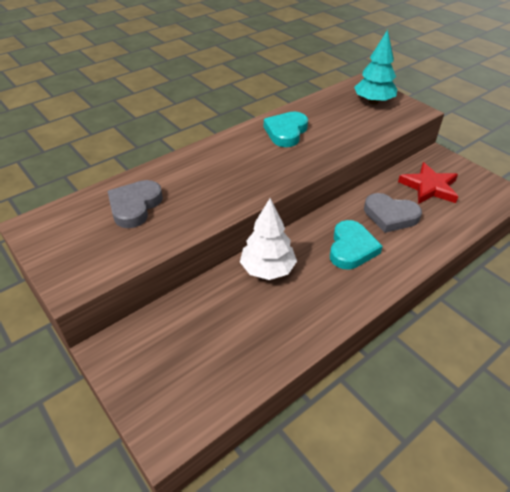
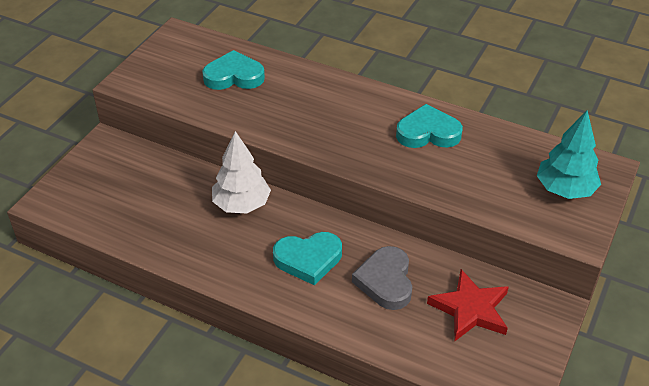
camera: 65 degrees right, 0 degrees up
(135, 206) = (234, 76): grey heart -> turquoise heart

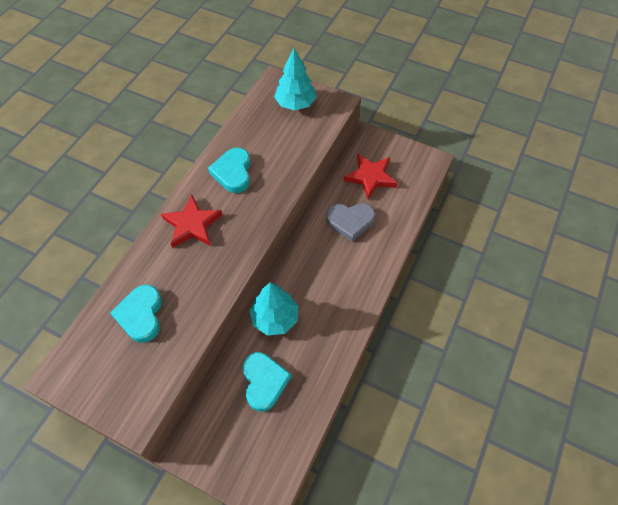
camera: 90 degrees left, 15 degrees up
(241, 204) = (275, 318): white tree -> turquoise tree
(308, 259) = (332, 269): turquoise heart -> turquoise heart (264, 382)
(347, 103) = (192, 224): none -> red star

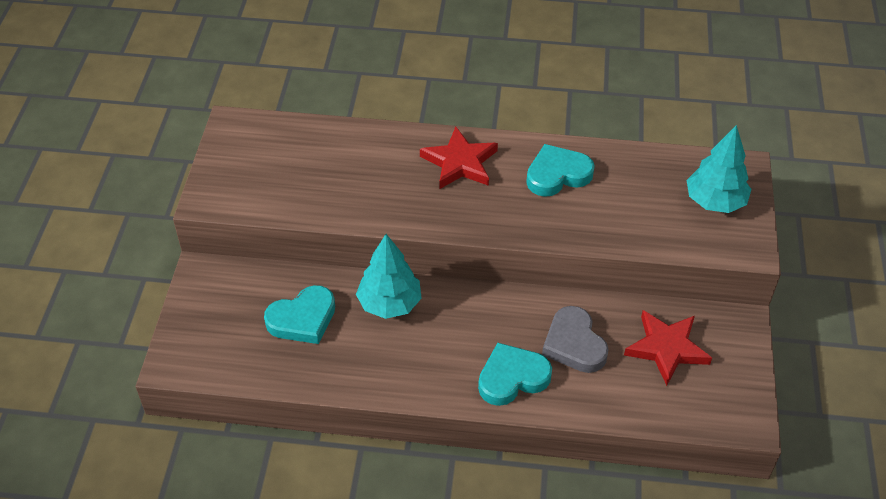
camera: 70 degrees right, 10 degrees down
(141, 315) = (324, 161): turquoise heart -> turquoise heart (512, 377)

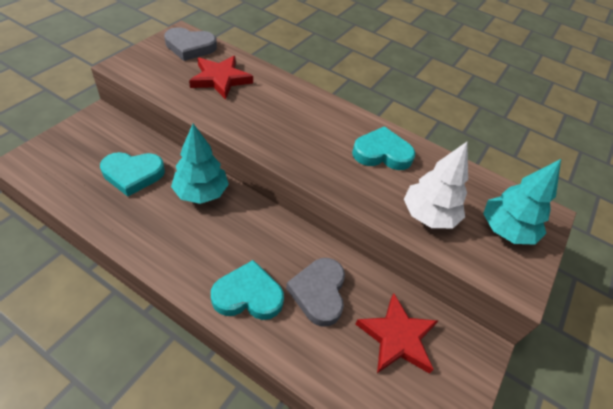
camera: 20 degrees right, 0 degrees up
(259, 139) = (190, 47): none -> grey heart
(460, 162) = (313, 115): red star -> red star (220, 79)
(639, 220) = (428, 215): none -> white tree

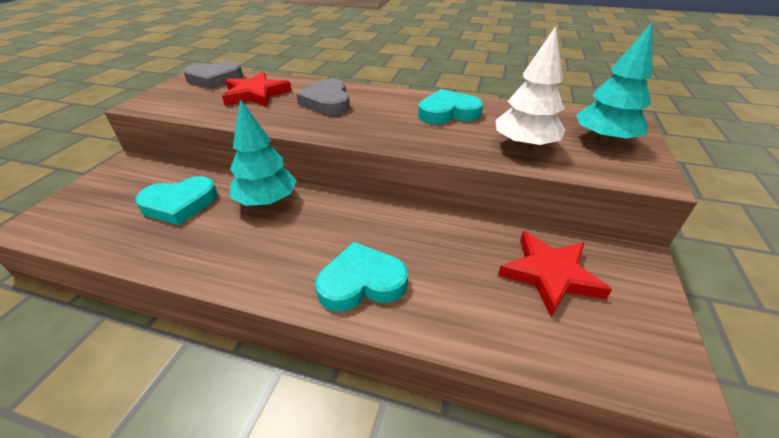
camera: 10 degrees left, 10 degrees down
(319, 293) = (441, 257): grey heart -> grey heart (327, 102)

